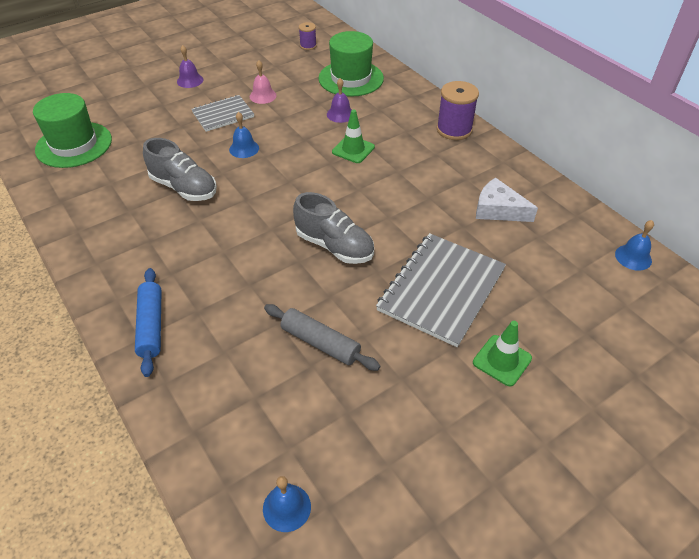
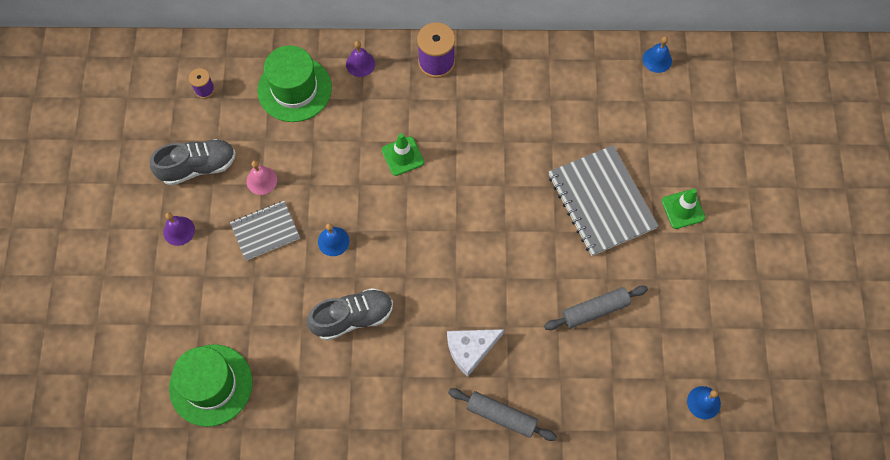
camera: 55 degrees left, 20 degrees up
(151, 326) = (501, 416): blue rolling pin -> grey rolling pin
(223, 114) = (265, 231): grey notebook -> grey notebook turned 60 degrees clockwise
(334, 246) = (508, 243): grey shoe -> grey shoe (198, 167)
(340, 114) = (344, 134): purple bell -> purple bell (360, 64)
(498, 209) = (552, 105): white cheese -> white cheese (470, 349)

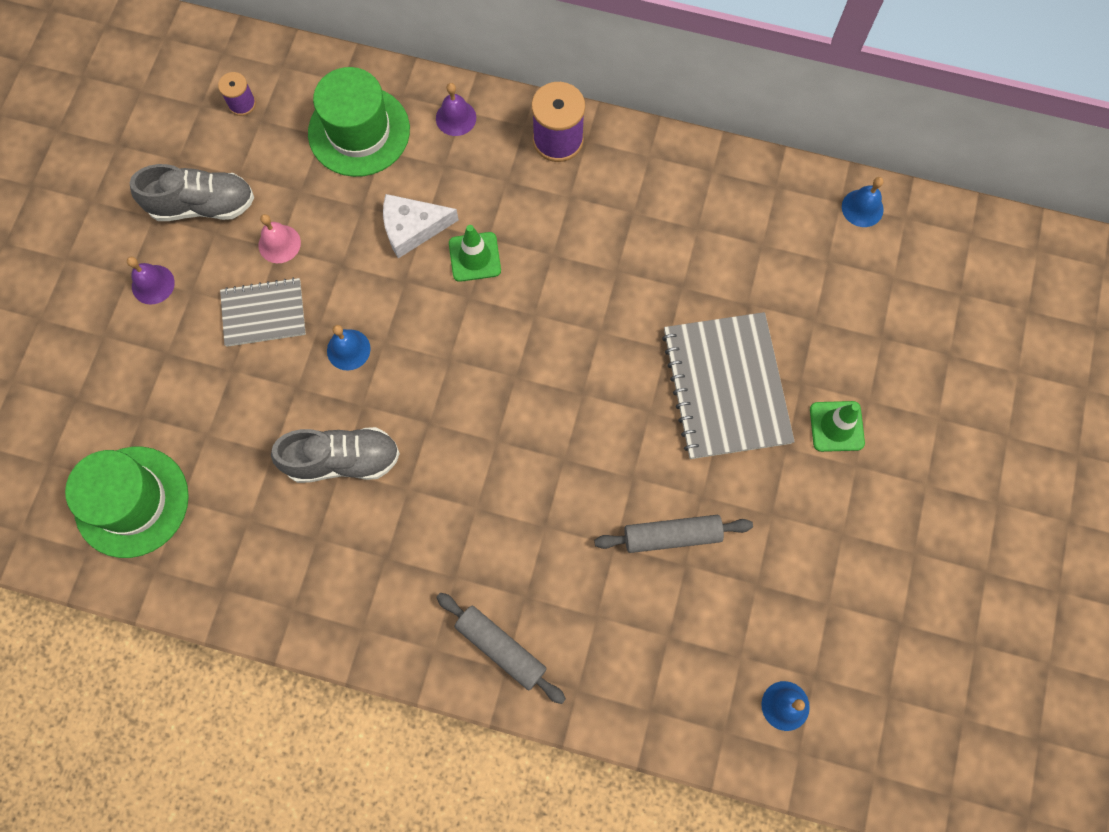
camera: 15 degrees right, 5 degrees up
(470, 349) = (486, 545): white cheese -> white cheese (412, 228)

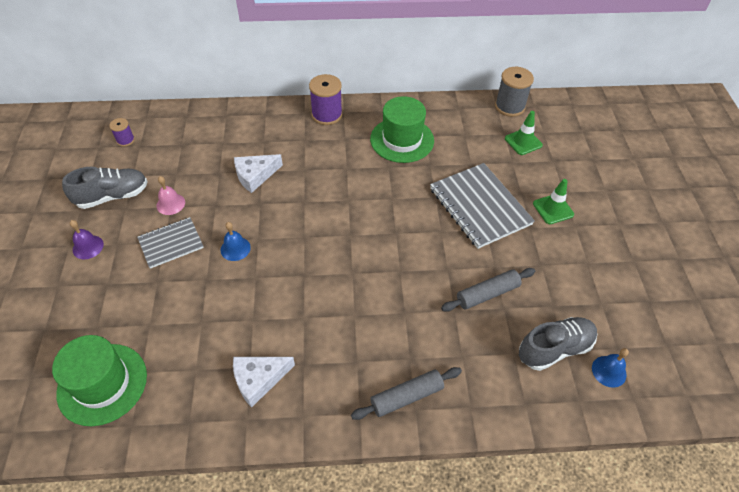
camera: 20 degrees left, 20 degrees down
(323, 561) = (259, 379): none -> white cheese
(343, 460) = (252, 313): grey shoe -> grey shoe (554, 349)
(359, 131) = (205, 137): green hat -> green hat (402, 140)
(456, 118) = (262, 118): purple bell -> none
(474, 257) = (299, 180): green traffic cone -> green traffic cone (523, 142)
(500, 648) = (406, 397): grey rolling pin -> grey rolling pin turned 45 degrees counterclockwise
(862, 208) = (509, 106): blue bell -> grey spool

